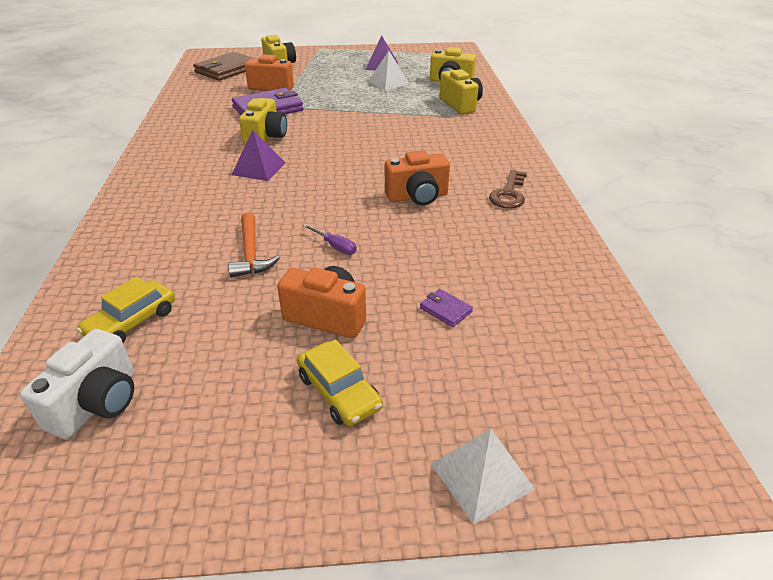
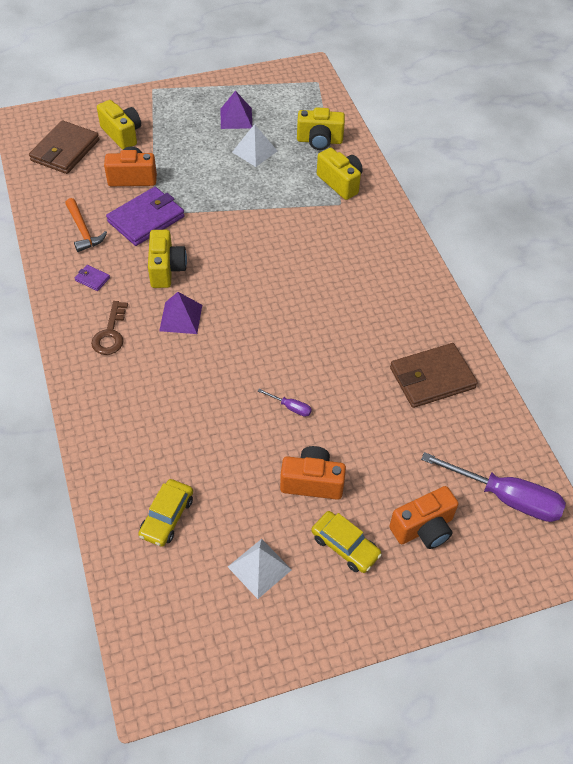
camera: 15 degrees left, 15 degrees up
(98, 403) = (185, 590): white camera -> none
(251, 253) = (224, 428): orange hammer -> orange hammer (83, 231)
(417, 197) = (339, 333): orange camera -> orange camera (423, 528)
(445, 310) = (396, 458): purple wallet -> purple wallet (92, 279)
(481, 476) = (452, 588): white pyramid -> white pyramid (259, 568)
(509, 194) = (415, 315): brown key -> brown key (110, 333)
(513, 244) = (432, 378): none -> brown wallet
(589, 375) = (506, 498): none -> purple screwdriver

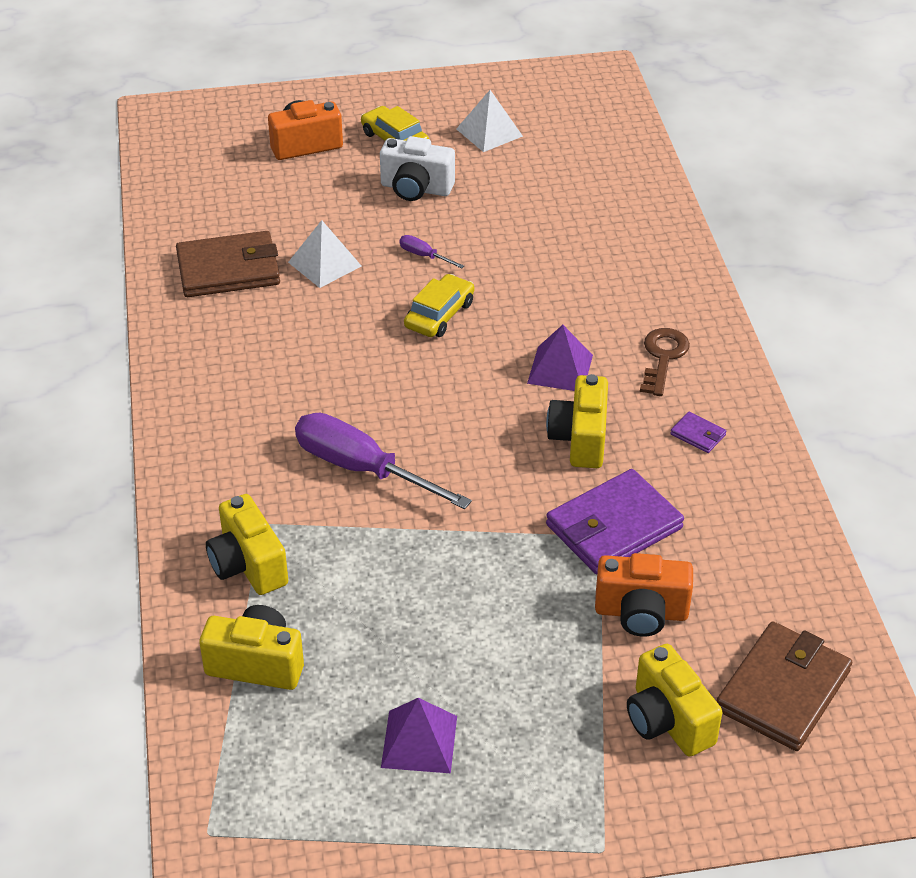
camera: 170 degrees left, 10 degrees down
(83, 231) = (723, 515): orange hammer -> none
(167, 517) = (585, 175): yellow car -> yellow car (439, 315)
(254, 151) = (395, 651): white pyramid -> white pyramid (324, 264)
(312, 482) = (416, 189): orange camera -> white camera
(506, 498) = (201, 159): purple screwdriver -> purple screwdriver (361, 469)

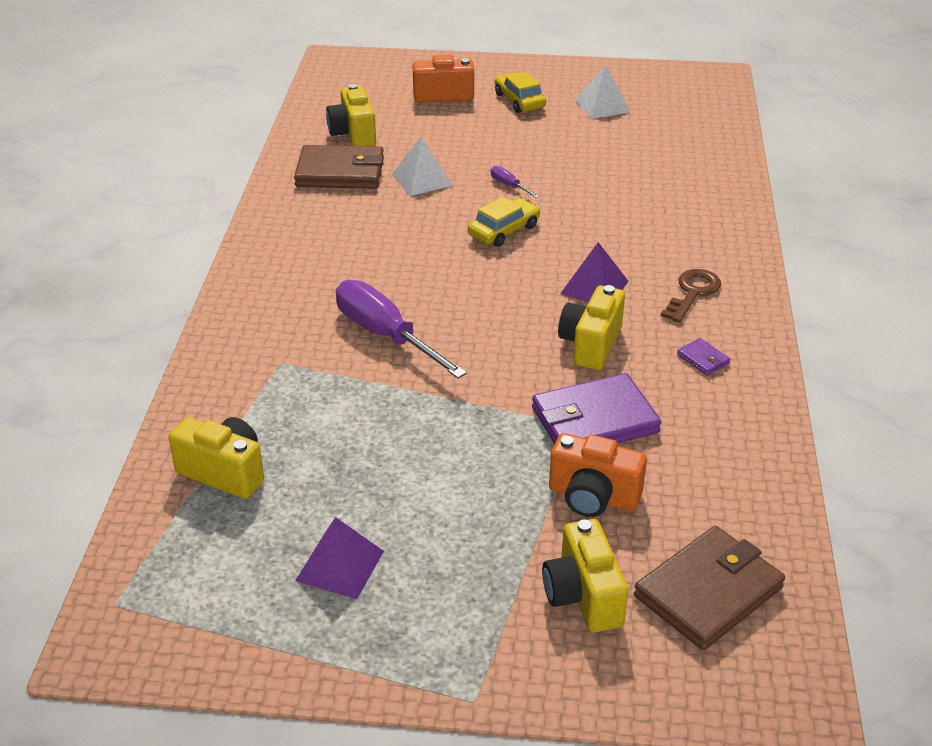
camera: 15 degrees right, 5 degrees down
(248, 565) = (253, 393): yellow camera -> yellow camera (353, 134)
(416, 189) = (522, 137): white camera -> none

